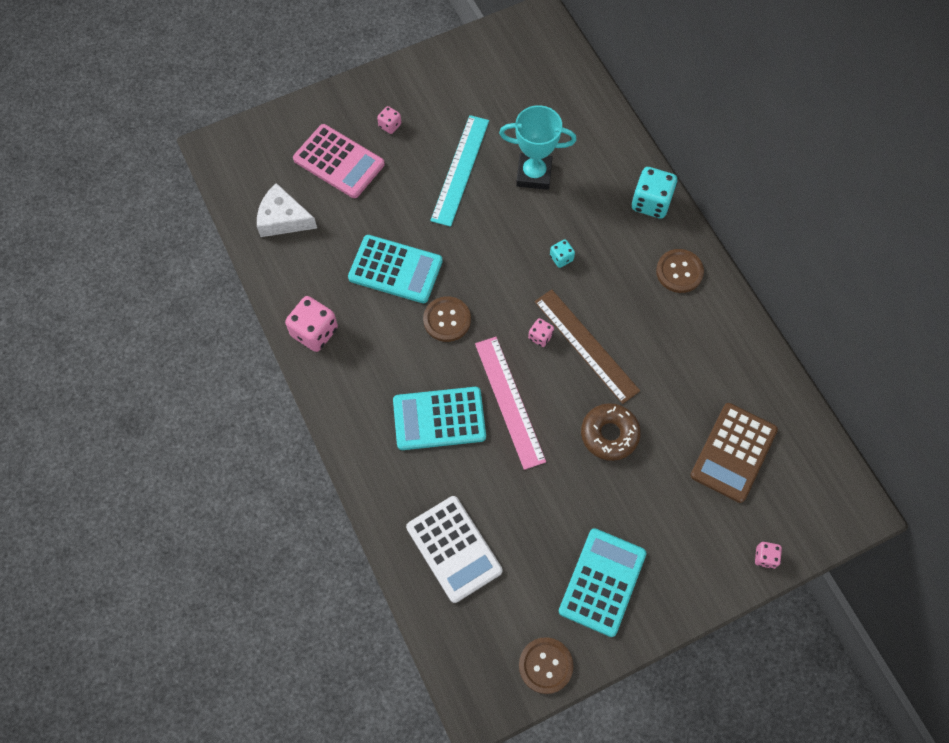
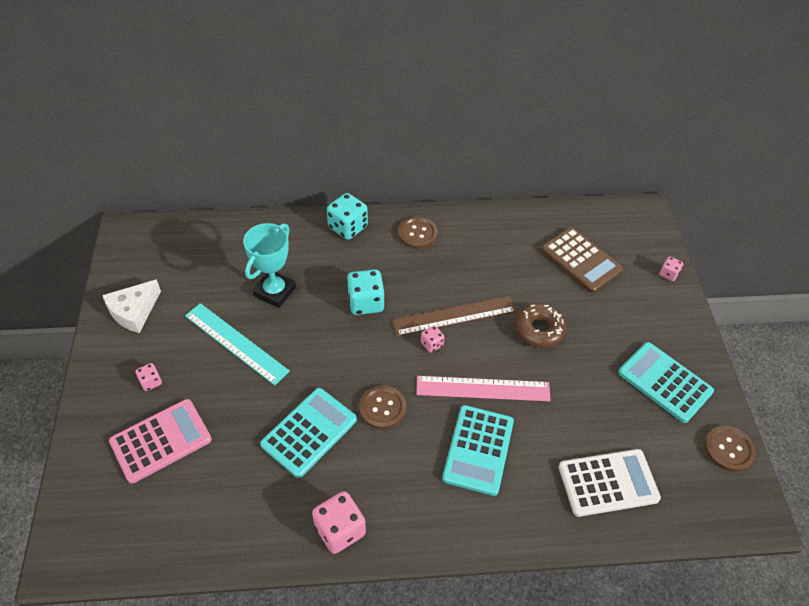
camera: 70 degrees left, 15 degrees down
(283, 218) = (193, 517): white cheese -> white cheese (134, 311)
(561, 258) = (365, 302): turquoise dice -> turquoise dice, size x1.91

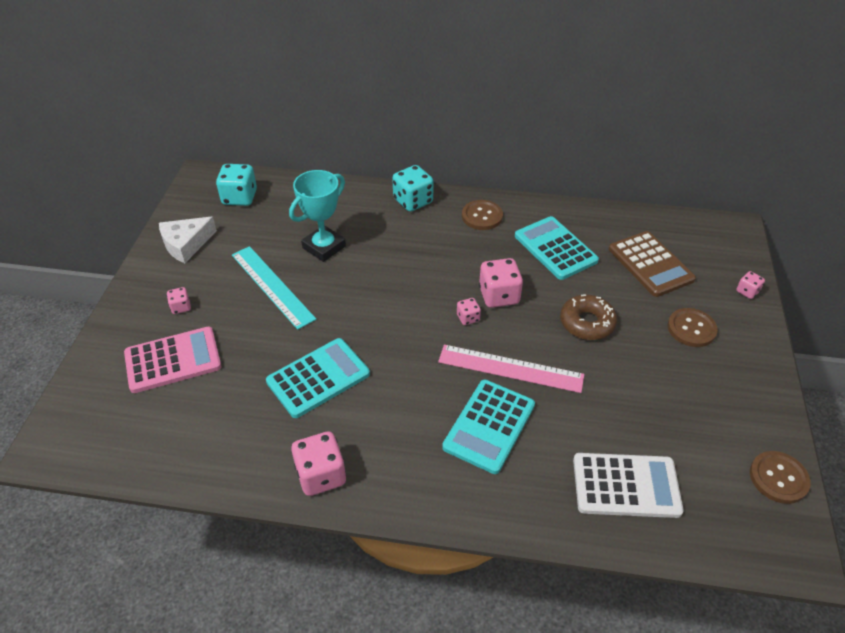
camera: 15 degrees right, 5 degrees down
(365, 302) = (411, 270): turquoise dice -> turquoise dice (239, 197)
(382, 408) = (399, 369): brown button -> brown button (691, 329)
(454, 316) = (499, 296): brown ruler -> pink dice
(664, 382) = (717, 396): turquoise calculator -> turquoise calculator (555, 248)

